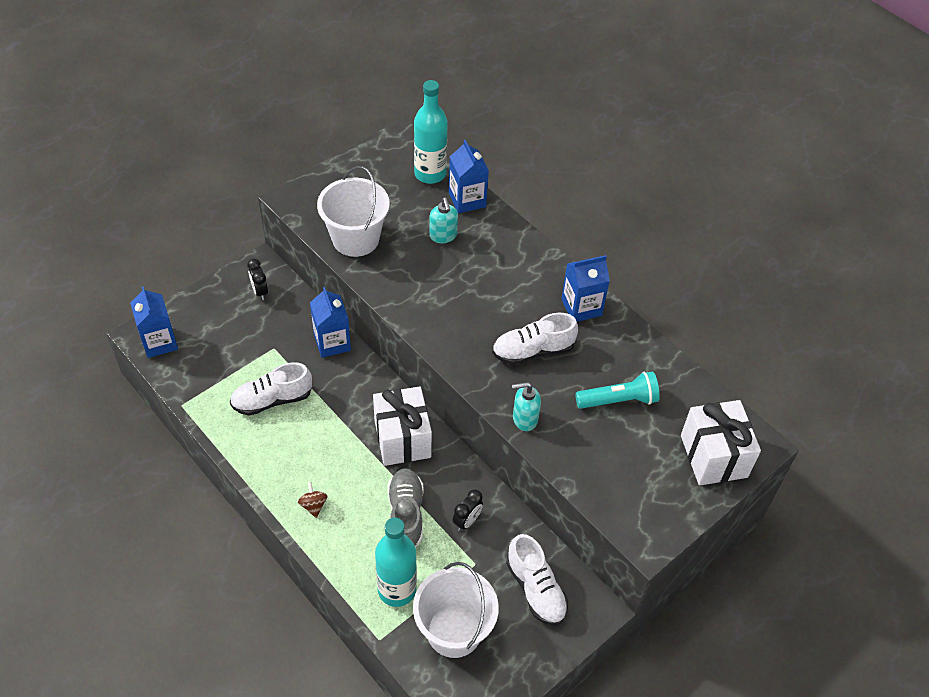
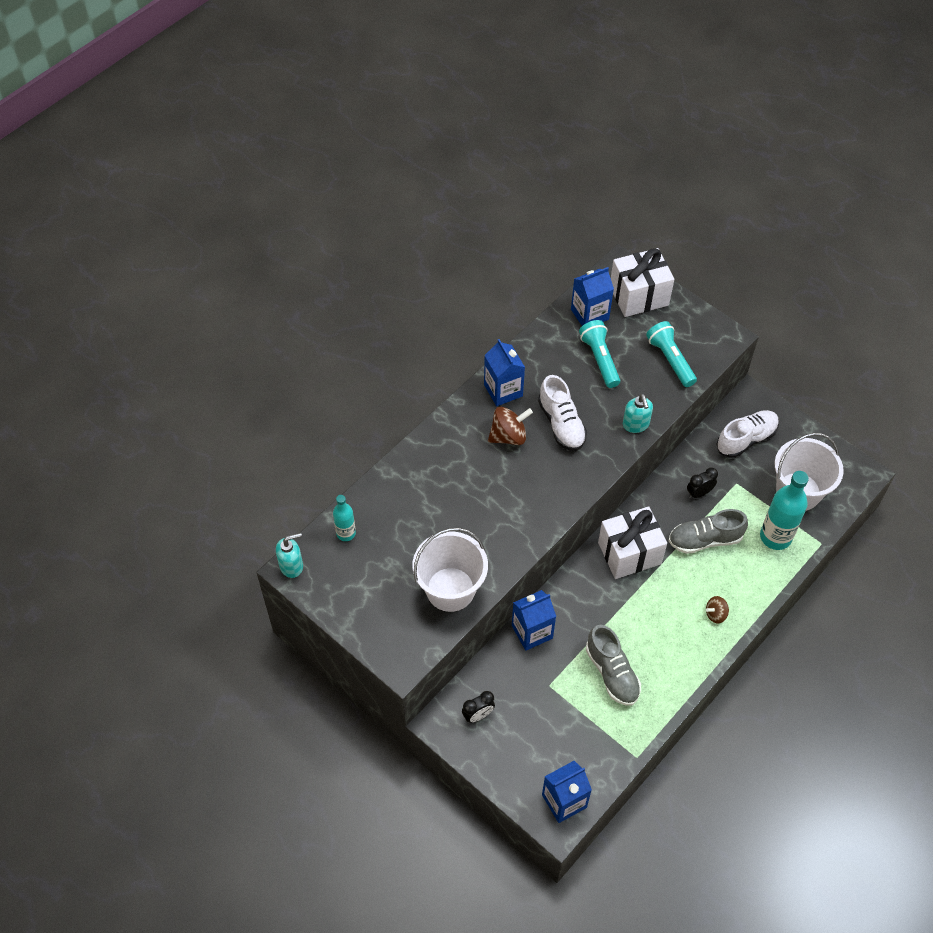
camera: 95 degrees left, 5 degrees up
(272, 400) = (612, 673): white shoe -> grey shoe
(430, 174) = (346, 533): turquoise bottle -> turquoise bottle, size x0.57
(443, 236) = (433, 510): turquoise soap dispenser -> turquoise soap dispenser (291, 566)
(467, 200) = (379, 495): blue carton -> blue carton (589, 314)
(467, 521) = (699, 493): black clock -> black clock turned 60 degrees counterclockwise
(522, 304) = (508, 436): none -> brown spinning top
(614, 471) = (670, 360): none -> turquoise flashlight

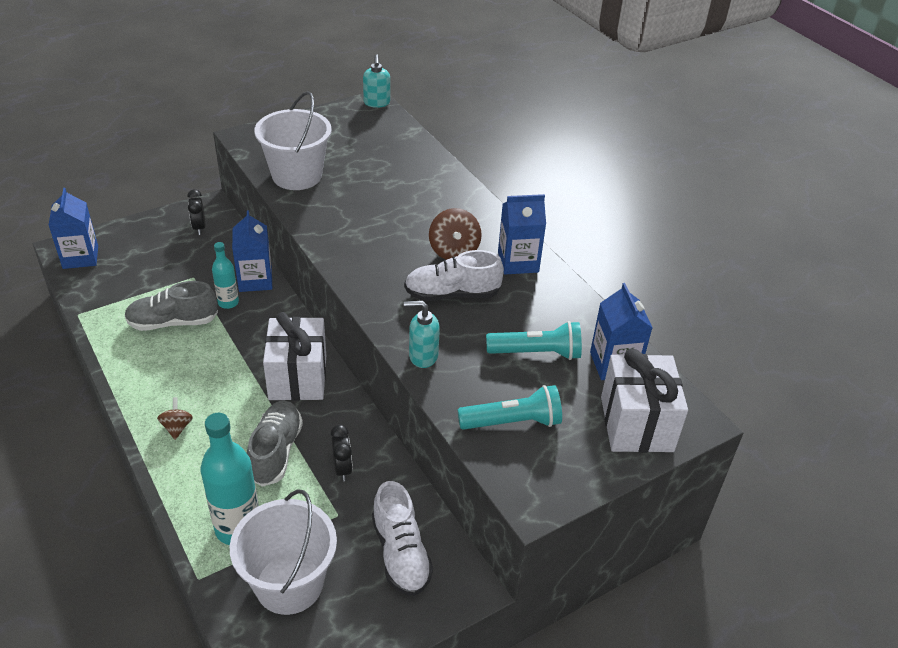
camera: 105 degrees right, 15 degrees down
(346, 533) = (392, 133): turquoise bottle -> turquoise bottle (228, 302)

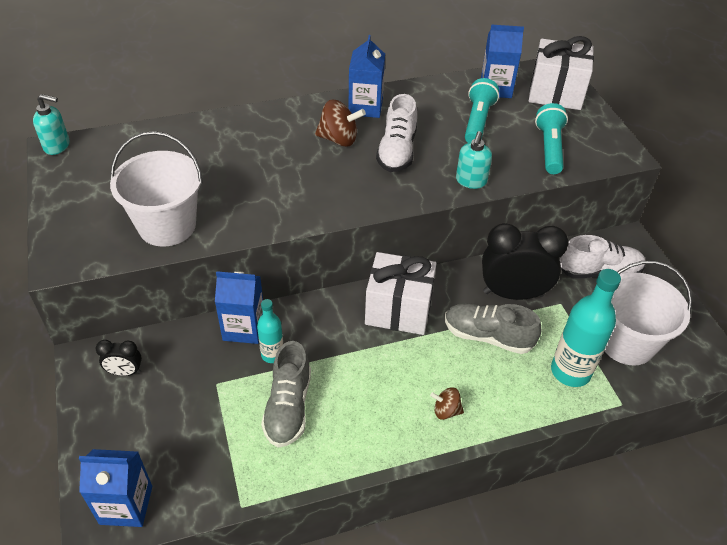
camera: 75 degrees left, 5 degrees up
(342, 469) = (513, 293): black clock -> black clock, size x2.10

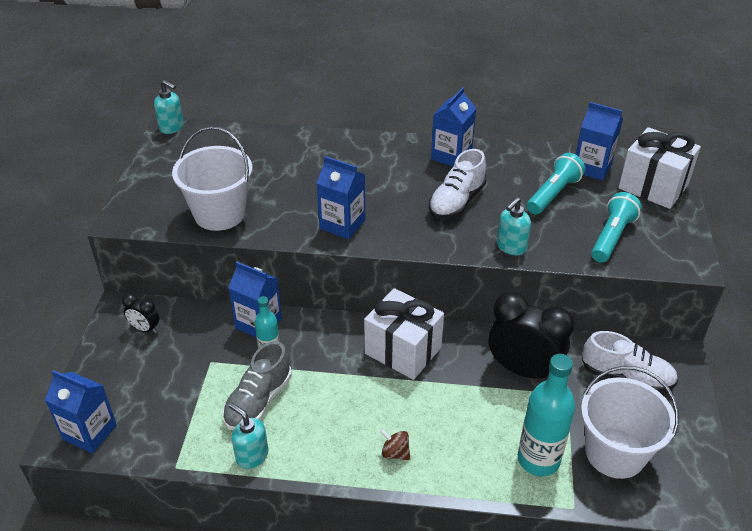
camera: 25 degrees right, 5 degrees down
(301, 202) = (342, 224): none -> blue carton
(313, 465) = (252, 456): none -> turquoise soap dispenser
(339, 139) = (409, 178): brown spinning top -> none
(487, 336) = (474, 400): grey shoe -> none

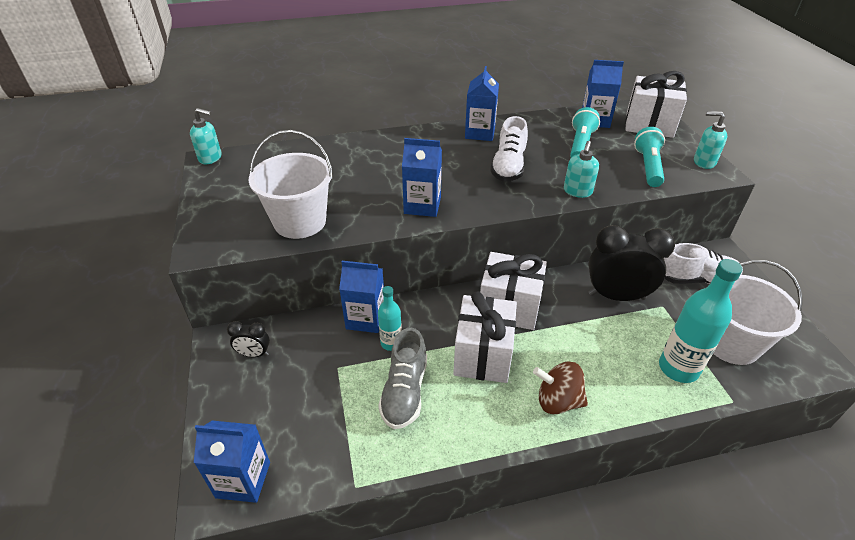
camera: 20 degrees left, 0 degrees up
(252, 456) = (427, 448): turquoise soap dispenser -> turquoise soap dispenser (703, 162)
(349, 389) = (483, 355): none -> white gift
(395, 453) = (558, 401): brown spinning top -> brown spinning top, size x1.68

